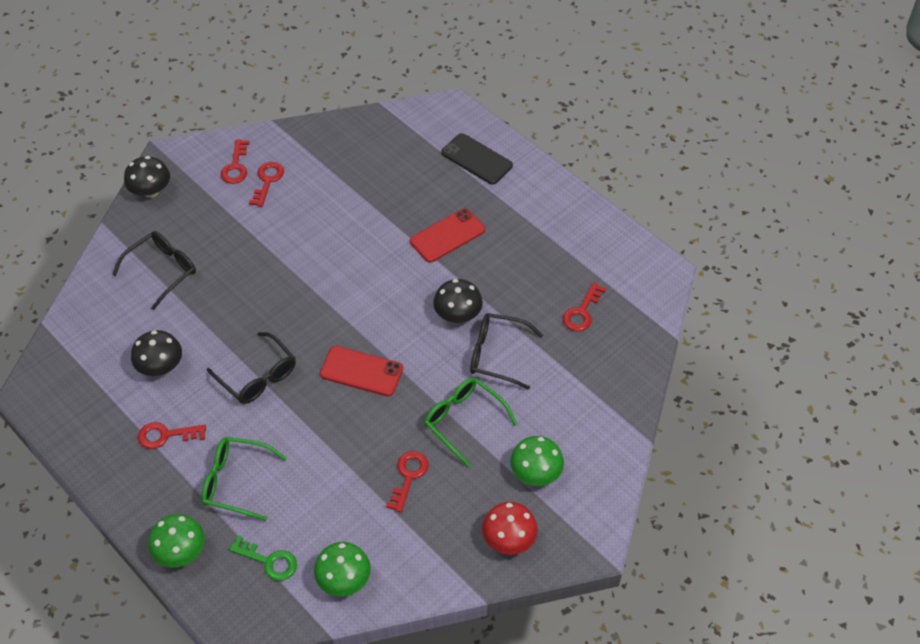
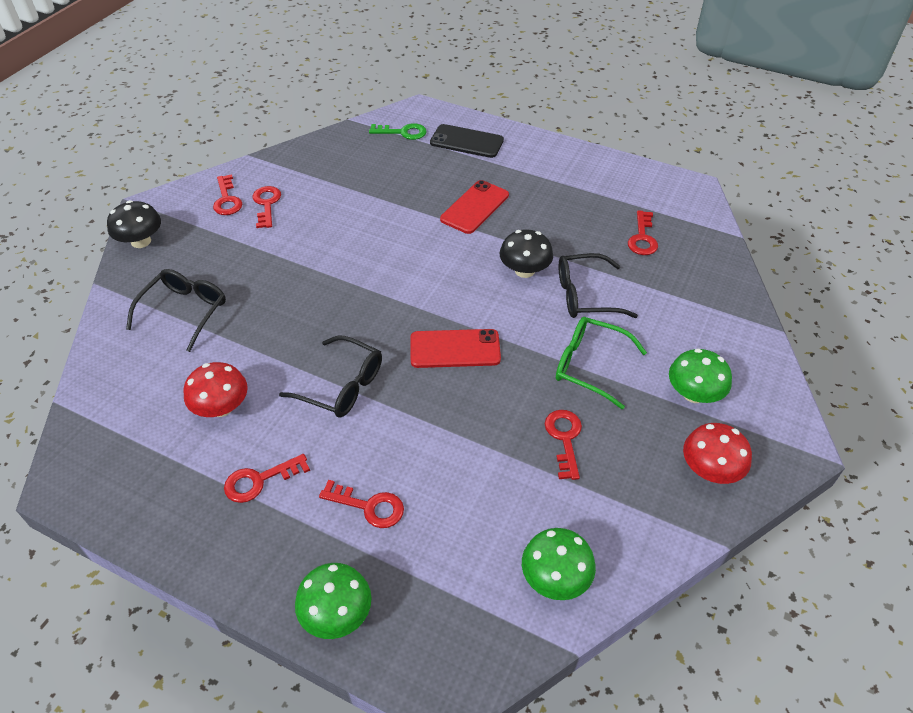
camera: 20 degrees left, 5 degrees down
(160, 366) = (221, 407): black mushroom -> red mushroom
(236, 481) = (369, 506): green glasses -> red key
(269, 561) = (454, 587): green key -> green key (403, 132)

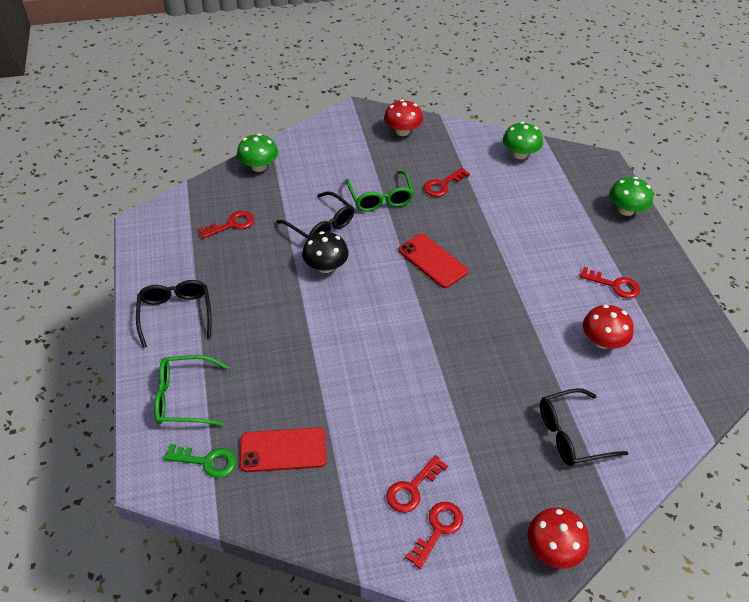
camera: 130 degrees left, 0 degrees up
(141, 241) = (553, 548): black mushroom -> red mushroom
(342, 386) = (519, 294): black glasses -> black glasses (176, 314)
(369, 506) = (569, 232): red key -> none
(403, 132) = (207, 461): green key -> green key turned 135 degrees clockwise
(466, 142) = (183, 397): black phone -> green glasses
(474, 207) = (279, 334): red phone -> red phone (283, 450)
(694, 394) = (357, 153): green mushroom -> green mushroom (259, 166)

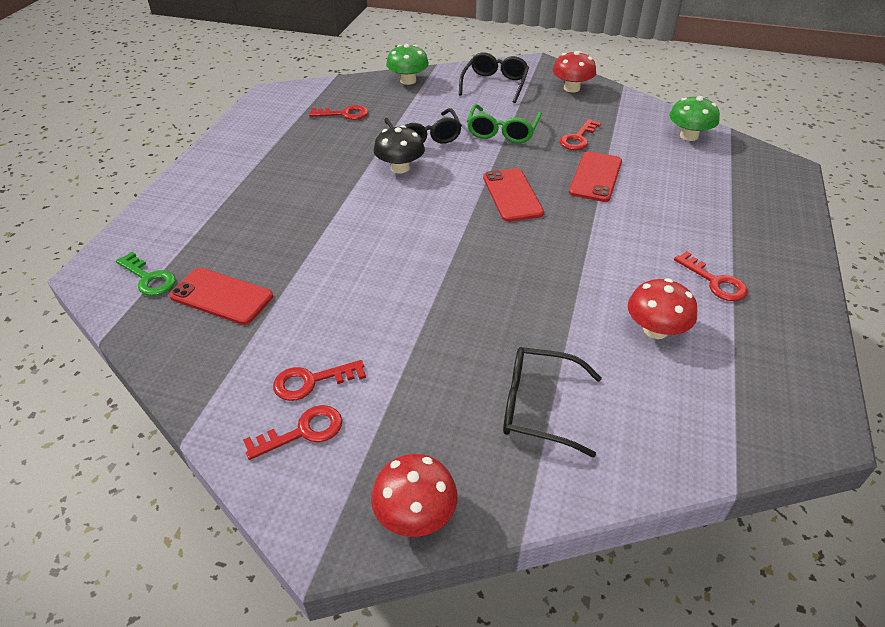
camera: 30 degrees right, 5 degrees down
(176, 314) = (235, 162): black glasses -> black glasses (495, 84)
(183, 397) = (179, 223): green glasses -> none
(442, 185) = (578, 138): red key -> red key turned 45 degrees counterclockwise
(480, 219) = (595, 177): none -> red phone
(626, 210) = (787, 217): green mushroom -> none

